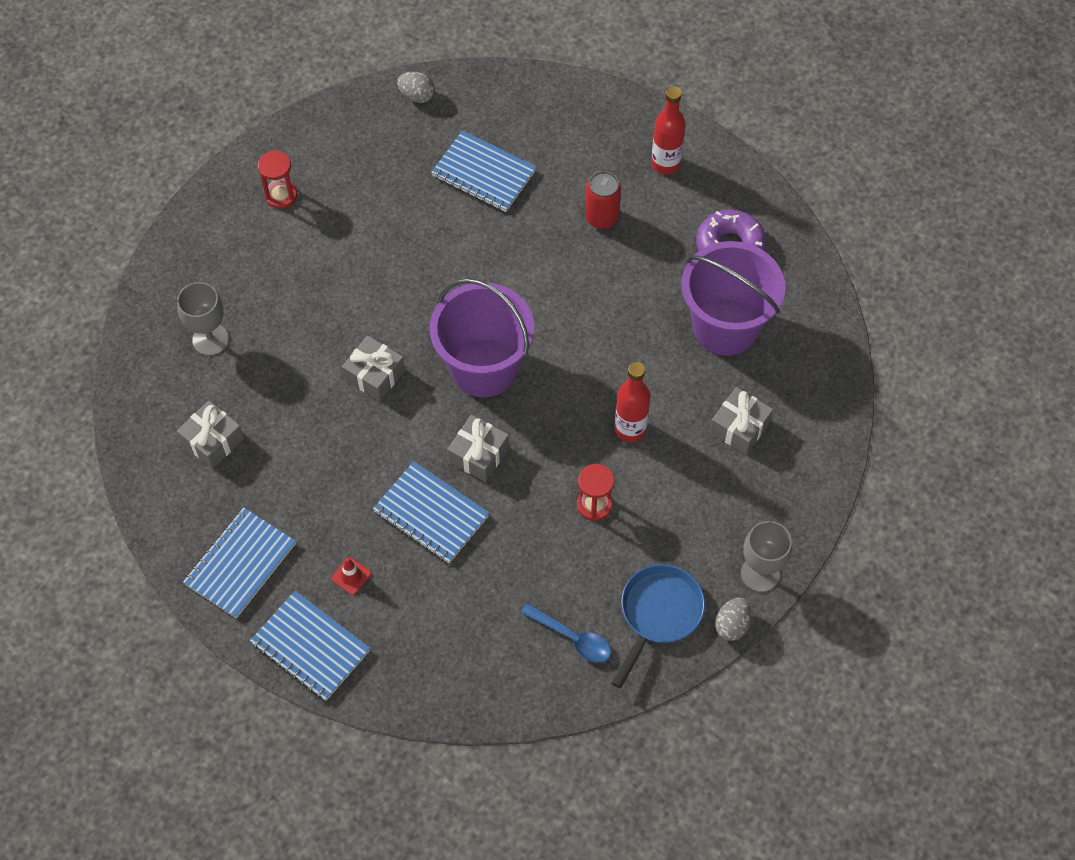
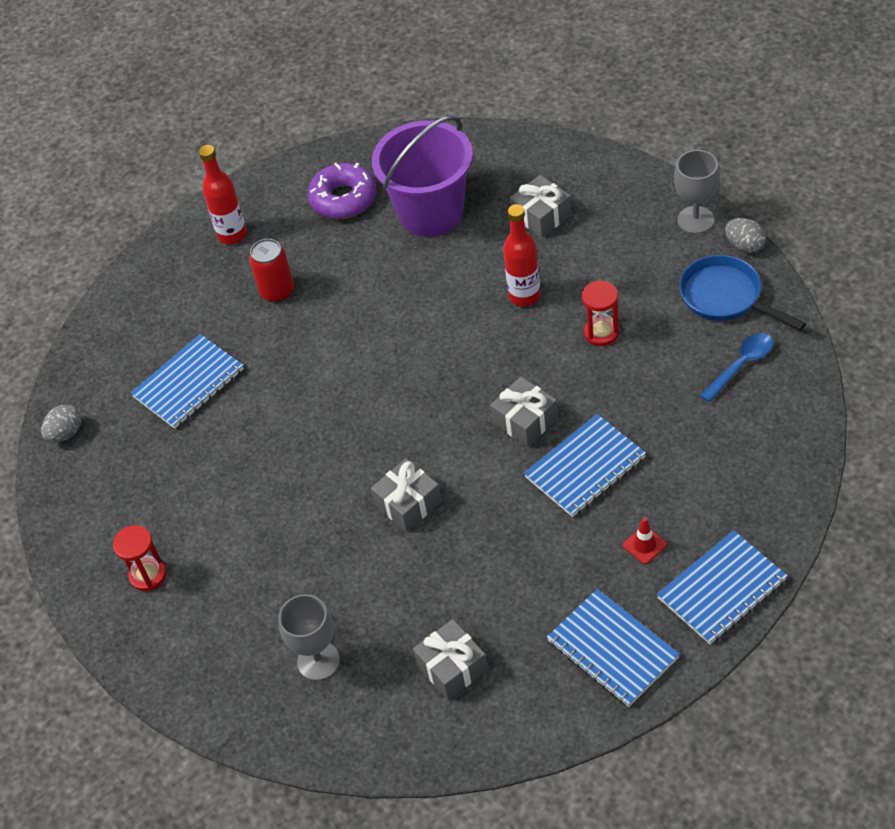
camera: 70 degrees left, 10 degrees down
(484, 368) = (425, 406): purple bucket -> none

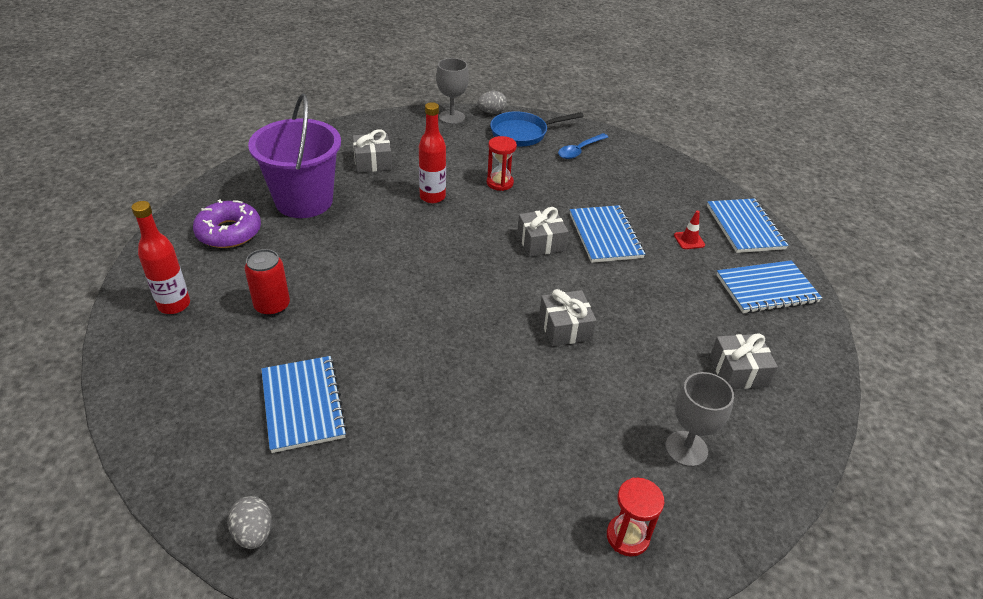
camera: 70 degrees left, 10 degrees down
(148, 575) = (501, 537): red hourglass -> red hourglass (627, 536)
(741, 365) = (579, 150): blue spoon -> blue spoon turned 120 degrees counterclockwise

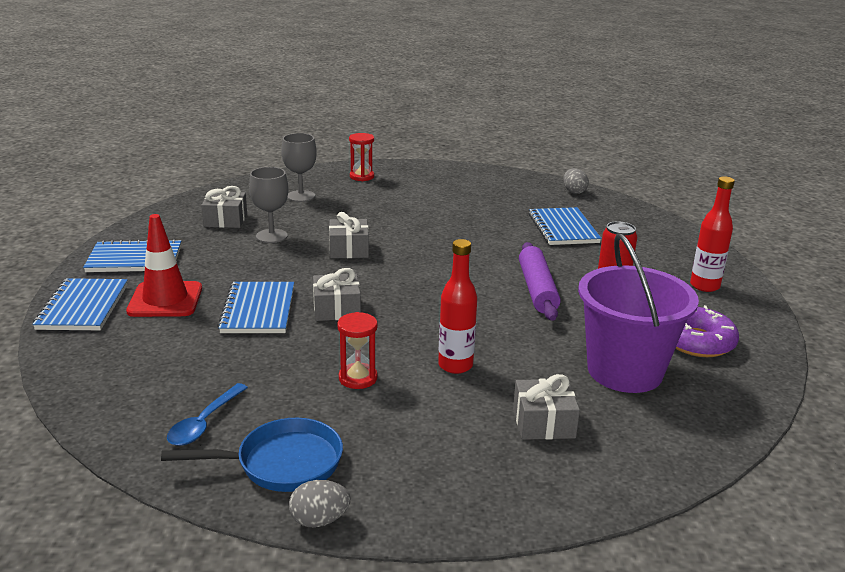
camera: 170 degrees left, 15 degrees down
(357, 283) = (537, 289): none -> purple rolling pin
(452, 117) = (403, 511): grey goblet -> grey goblet (271, 236)
(579, 150) = (204, 423): blue spoon -> blue spoon turned 150 degrees clockwise
(689, 240) = (165, 300): red traffic cone -> red traffic cone, size x2.23

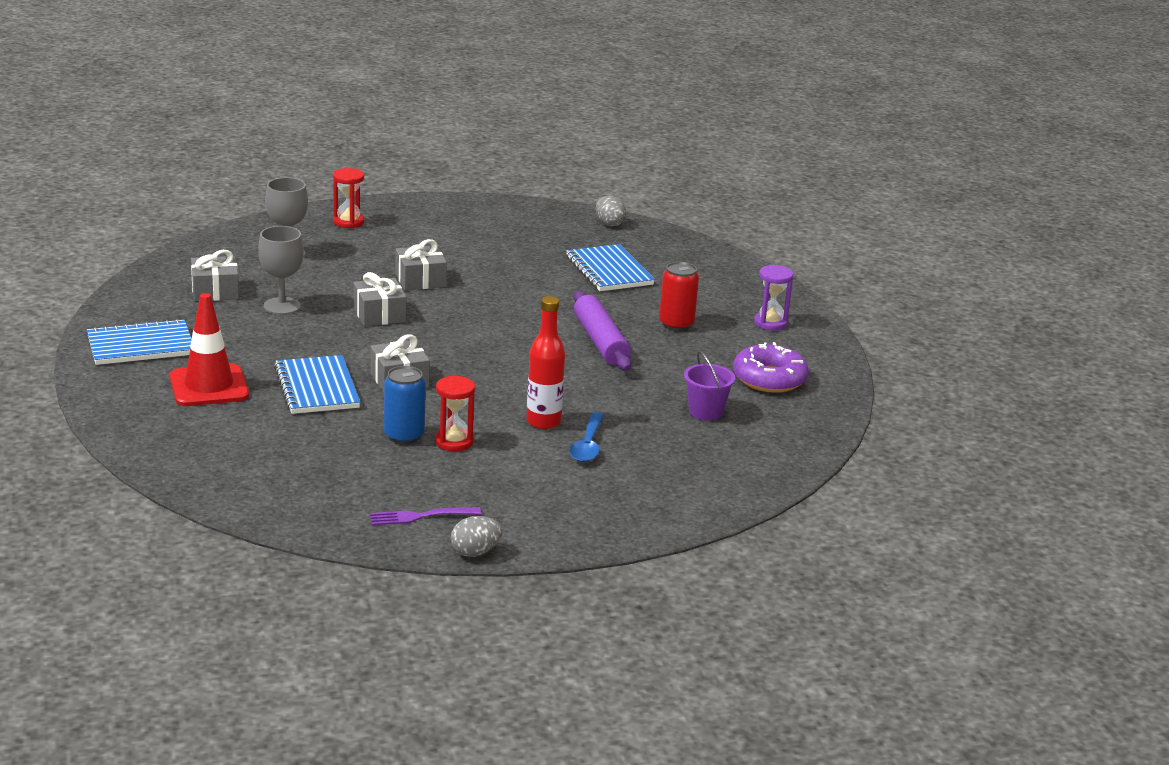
camera: 15 degrees left, 0 degrees up
(83, 307) = (123, 401): blue notebook -> none
(204, 423) = (328, 493): blue spoon -> blue spoon (588, 445)
(282, 463) = (420, 516): blue pan -> purple fork
(312, 366) = (404, 436): none -> blue can
(543, 422) = (642, 462): grey gift -> grey gift (420, 280)
(625, 371) = (706, 412): purple bucket -> purple bucket, size x0.47
(704, 286) = (770, 323): red bottle -> purple hourglass

